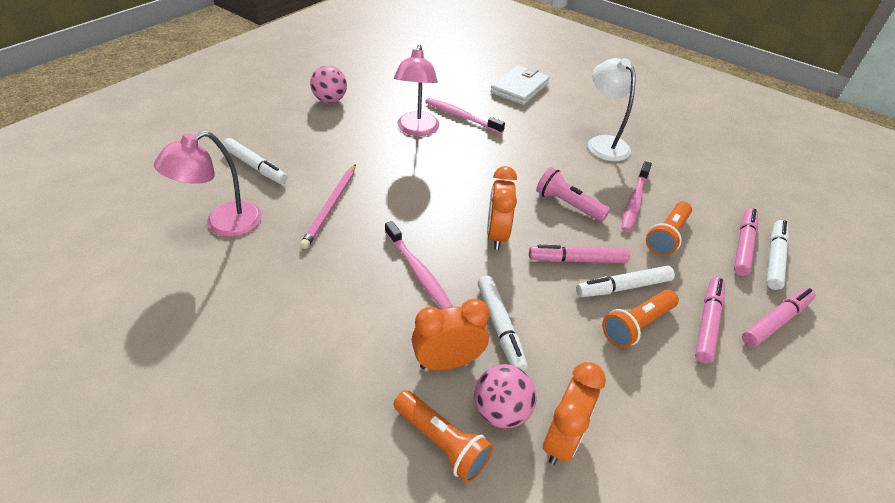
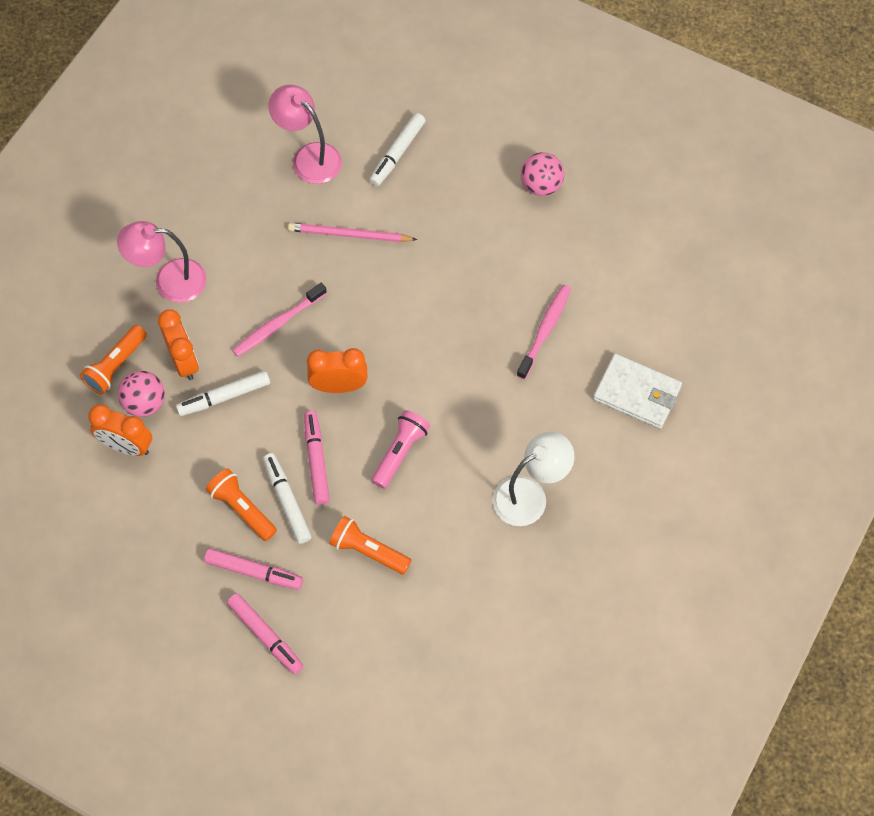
camera: 85 degrees right, 20 degrees up
(416, 130) = (503, 287): pink lamp -> pink lamp (169, 281)
(634, 201) = (420, 523): pink toothbrush -> none
(743, 246) = (368, 628): pink marker -> none
(774, 258) = (354, 657): white marker -> none

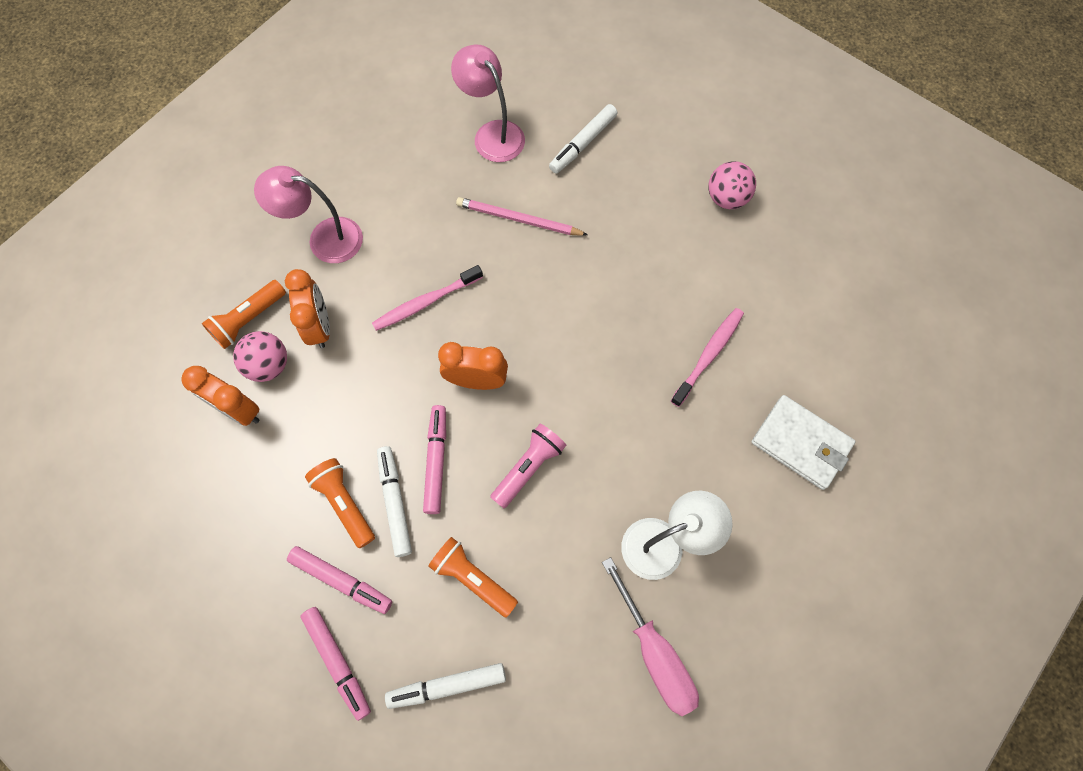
camera: 10 degrees right, 5 degrees up
(224, 397) = (353, 372): white marker -> white marker (447, 686)
(535, 583) = (655, 653): none -> pink screwdriver

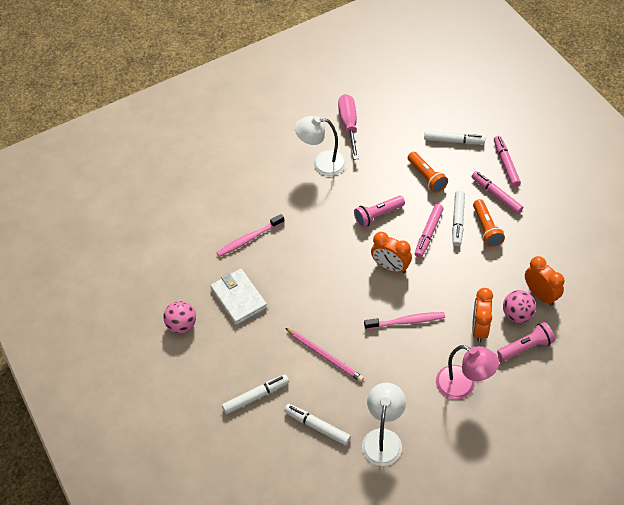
camera: 155 degrees left, 15 degrees down
(248, 320) = (526, 347): orange flashlight -> pink flashlight
(407, 145) = (383, 438): none -> white lamp
(492, 134) = (317, 426): pink lamp -> white marker
(801, 443) = (226, 183): white wallet -> white wallet (238, 298)

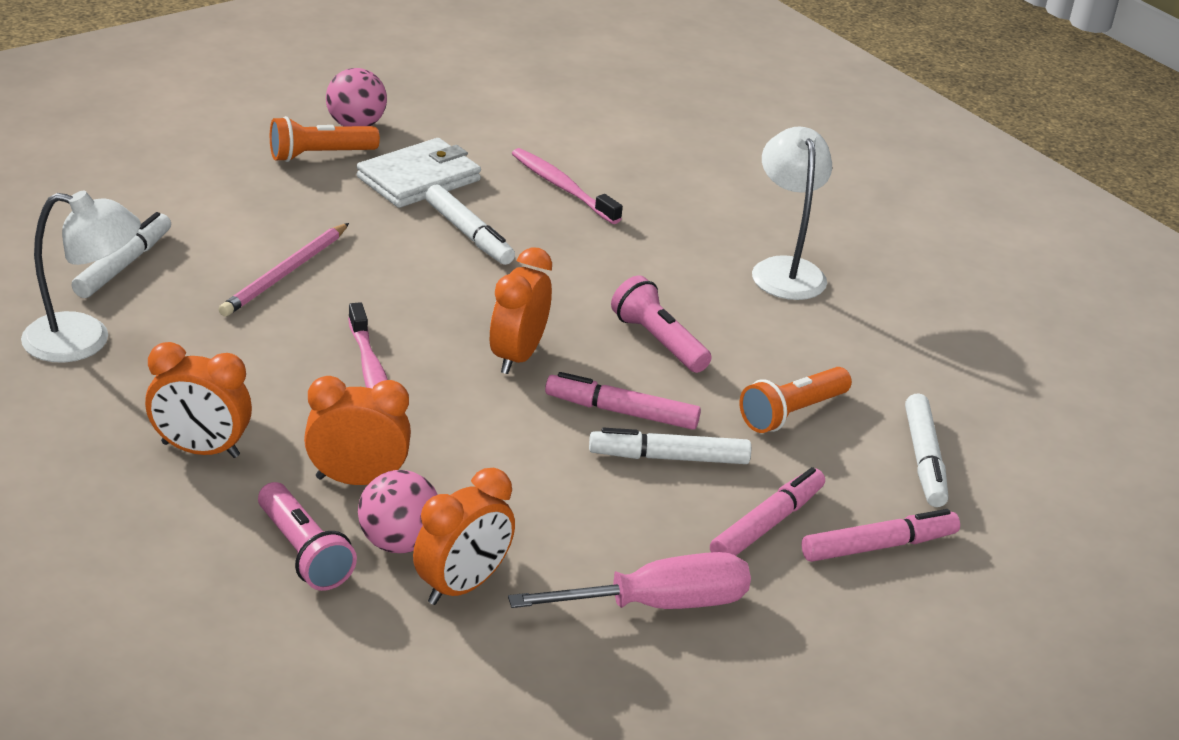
camera: 75 degrees right, 20 degrees down
(256, 396) = (198, 199): white marker -> white marker (469, 234)
(349, 125) = (910, 305): pink screwdriver -> pink screwdriver (657, 604)
(463, 386) = (200, 450): pink lamp -> orange clock
(486, 228) = (655, 503): orange flashlight -> orange flashlight (319, 155)

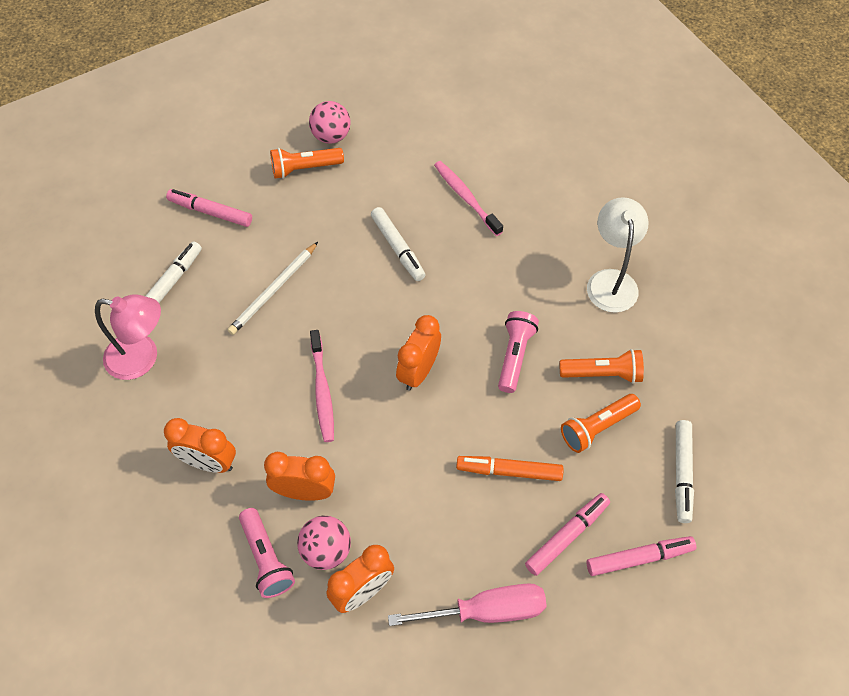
camera: 10 degrees right, 25 degrees up
(84, 341) = (142, 358): white lamp -> pink lamp
(285, 273) = (273, 290): pink pencil -> white pencil
(419, 179) = (369, 191): white wallet -> none
(621, 412) = (482, 426): pink marker -> pink marker (210, 212)
(658, 341) = (514, 356): pink flashlight -> pink flashlight turned 45 degrees clockwise
(669, 458) = (509, 471): white marker -> orange marker
(790, 359) = (603, 373): none -> orange flashlight

